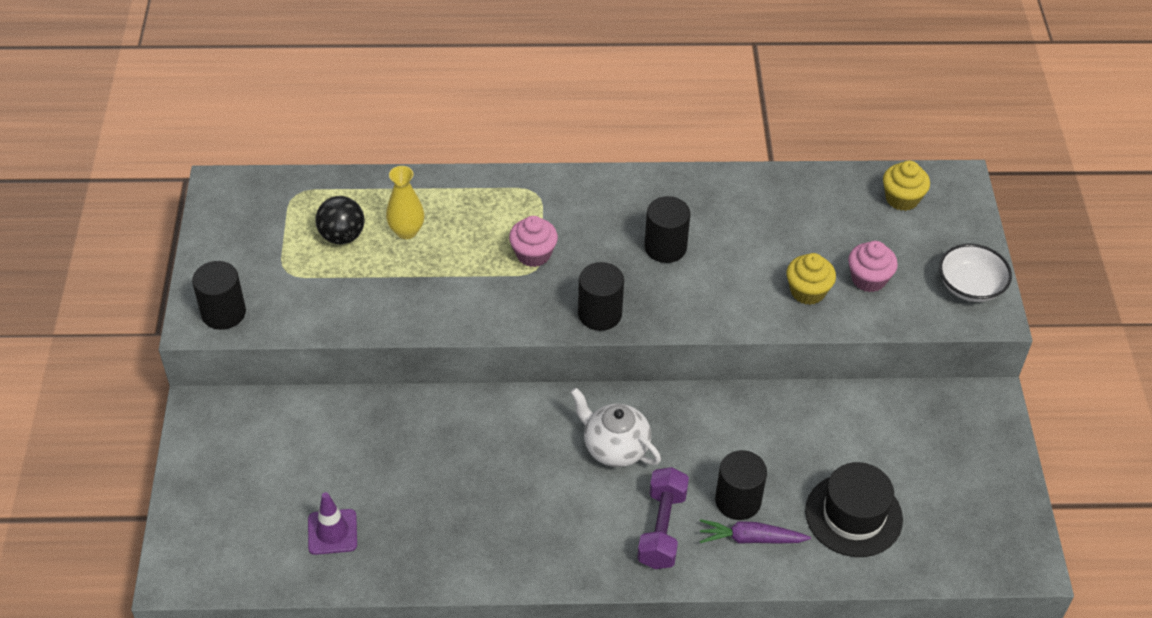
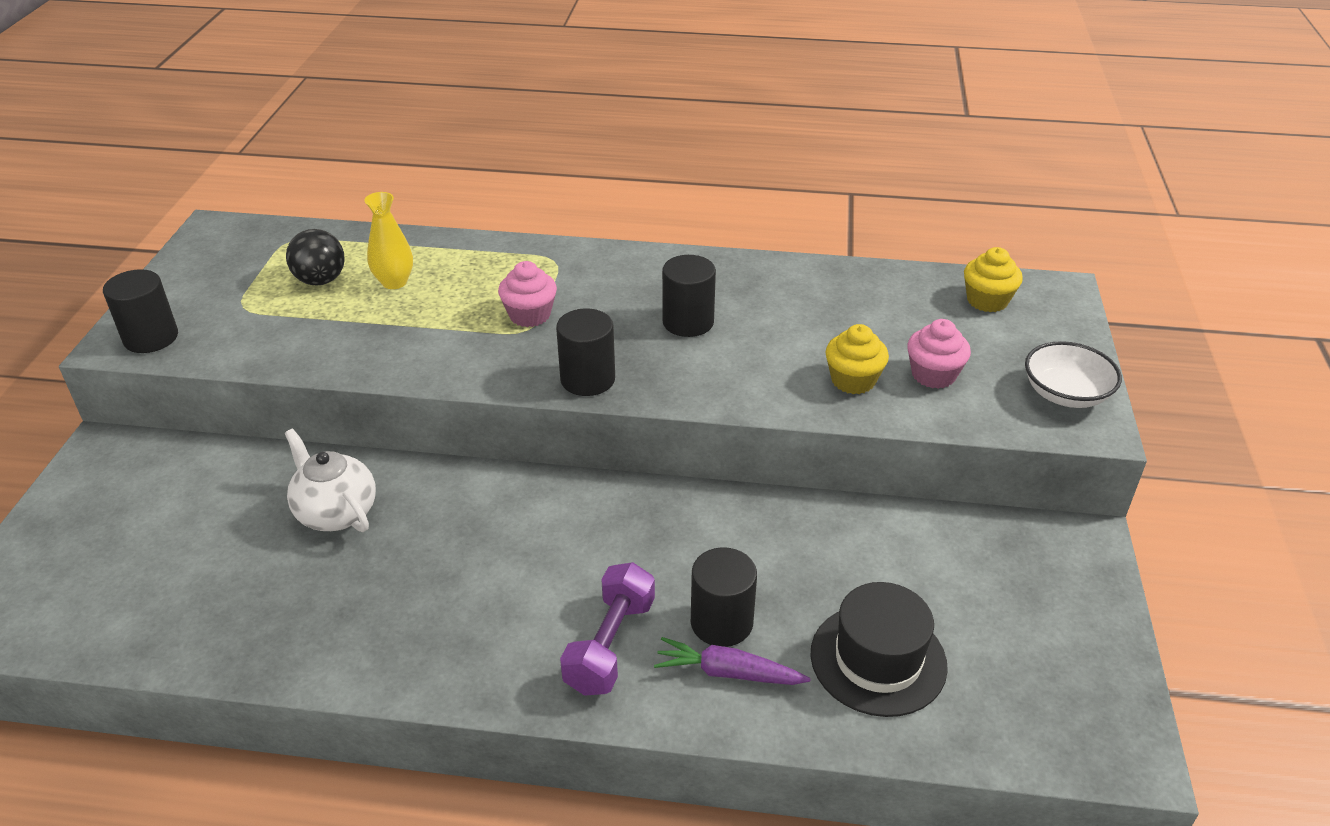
camera: 10 degrees right, 10 degrees down
(332, 532) = (185, 598): purple traffic cone -> none
(615, 448) = (577, 541): white teapot -> white teapot (336, 512)

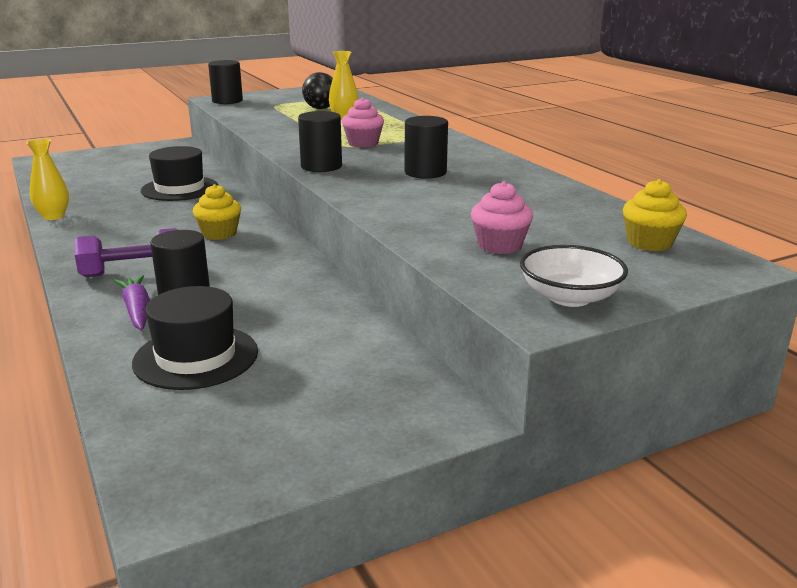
camera: 55 degrees right, 15 degrees down
(309, 673) = (53, 216): none -> yellow vase
(336, 512) = (180, 189): white teapot -> black hat
(853, 380) = (443, 224): yellow cupcake -> yellow cupcake (219, 234)

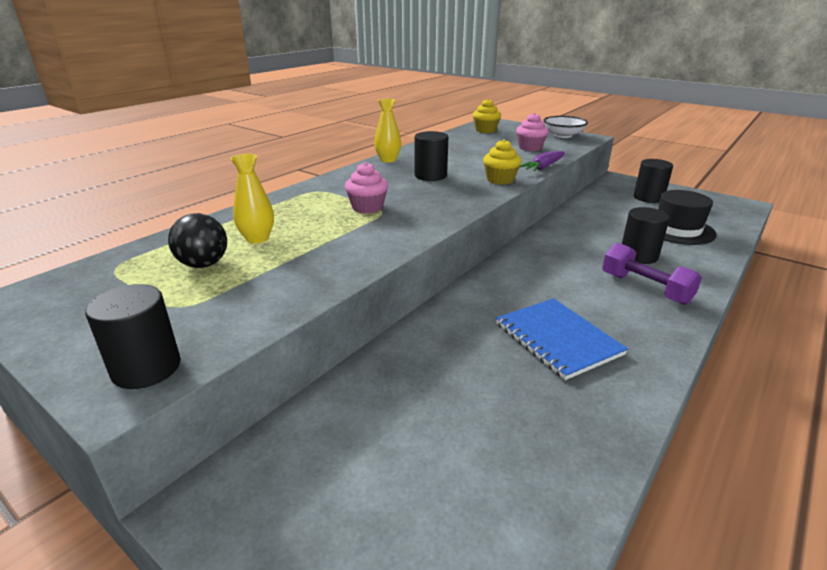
camera: 115 degrees left, 5 degrees up
(53, 216) = (634, 413): yellow vase -> yellow vase (388, 160)
(137, 310) = (677, 263): purple carrot -> purple carrot (543, 167)
(143, 219) = (557, 339): none -> blue notebook
(180, 189) = (450, 361): black hat -> none
(219, 234) = (536, 283): yellow cupcake -> yellow cupcake (500, 180)
(321, 166) = (456, 206): black cylinder -> black cylinder (648, 198)

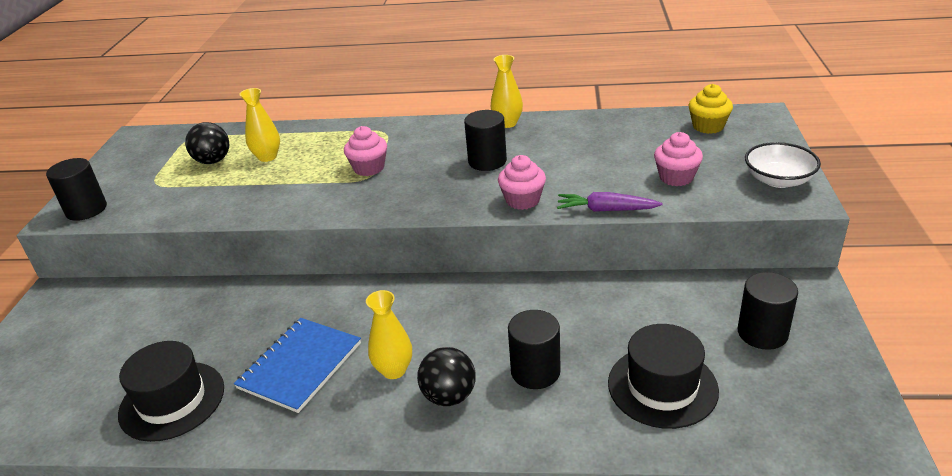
camera: 60 degrees right, 5 degrees up
(500, 180) = (522, 200): yellow cupcake -> pink cupcake
(552, 428) = (172, 400): none -> black hat
(598, 300) = (394, 370): none -> yellow vase
(645, 288) = (449, 396): purple dumbbell -> black ball

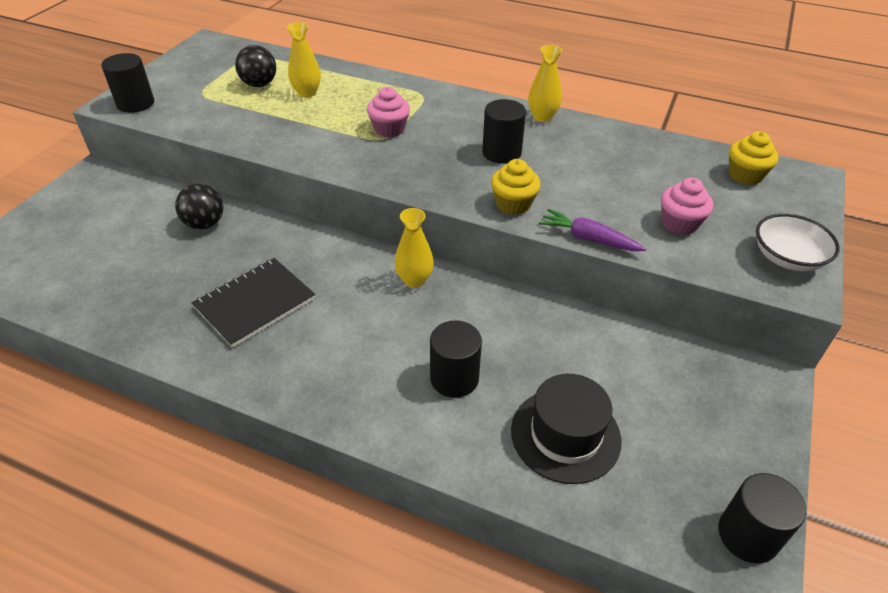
camera: 15 degrees right, 10 degrees up
(172, 400) = (139, 301): black hat -> none
(300, 366) = (255, 303): blue notebook -> black notebook
(394, 370) = (331, 334): yellow vase -> yellow vase (414, 280)
(449, 396) = (366, 376): black ball -> black ball (205, 224)
(522, 200) = (513, 204): pink cupcake -> yellow cupcake
(762, 333) = (695, 413): black cylinder -> black cylinder (747, 535)

